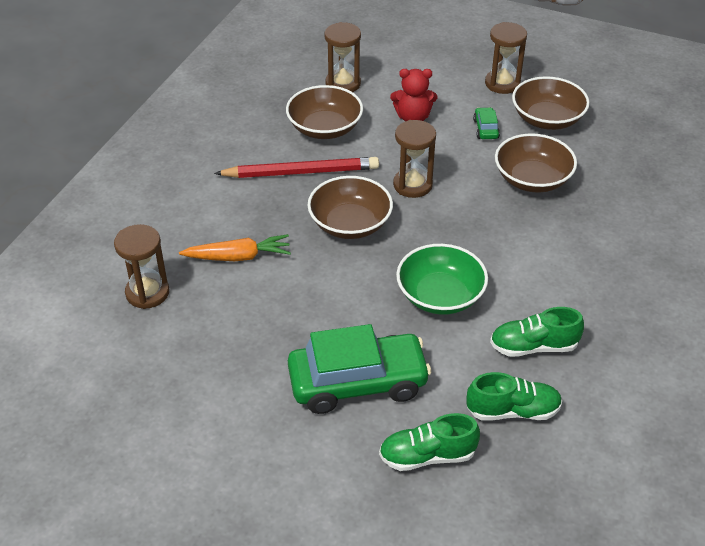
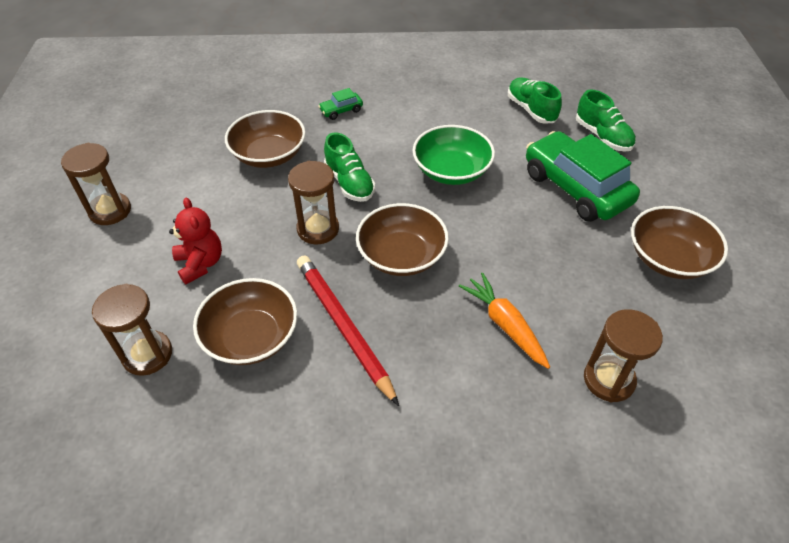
camera: 115 degrees left, 5 degrees up
(486, 129) = (201, 202): green car -> green car (341, 110)
(533, 346) = (466, 113): green shoe -> green shoe (349, 183)
(547, 119) = (168, 165): brown bowl -> brown bowl (668, 258)

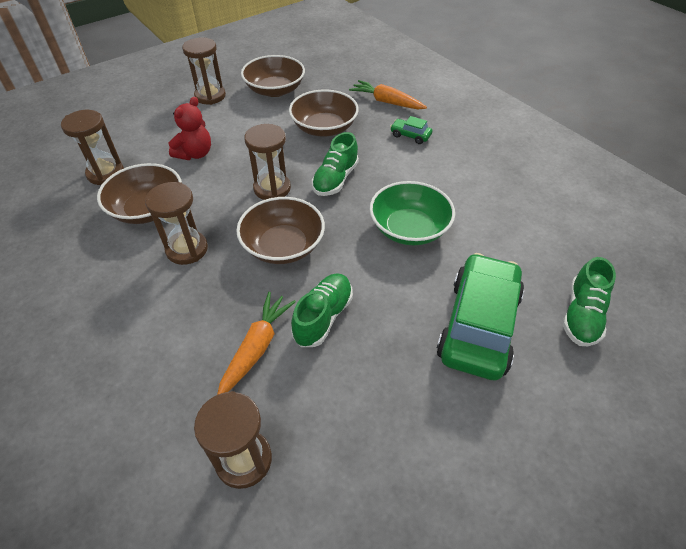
camera: 55 degrees right, 0 degrees up
(279, 99) = (387, 102): none -> orange carrot
(343, 327) = (187, 249): red pencil -> brown hourglass
(531, 110) = (553, 243): green shoe -> green shoe (323, 317)
(668, 258) = (453, 452): brown bowl -> brown bowl (275, 90)

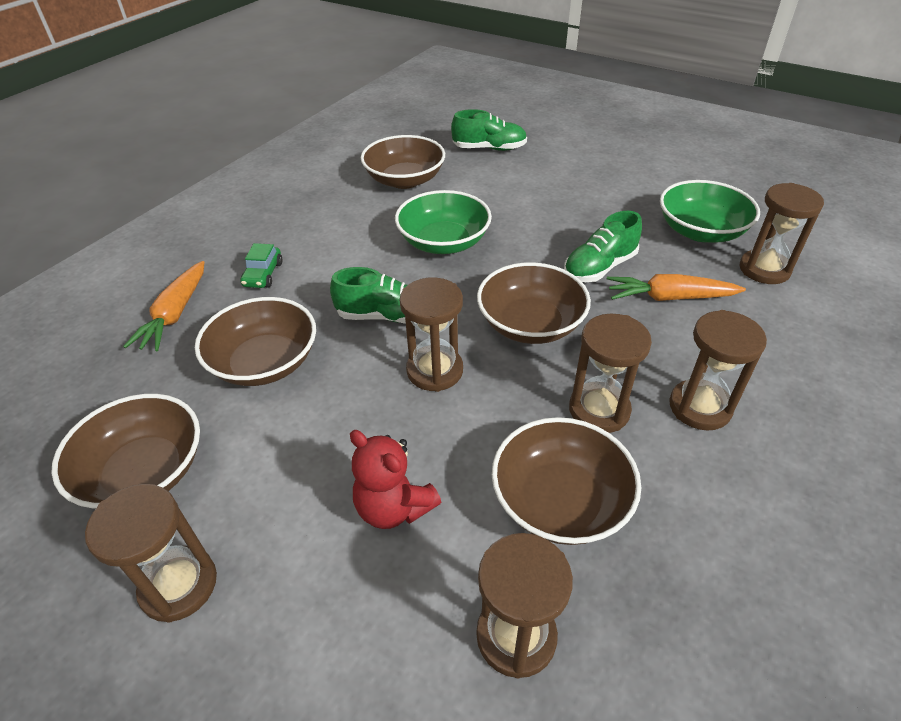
camera: 110 degrees left, 5 degrees down
(147, 302) = (700, 407): none -> brown hourglass
(195, 154) = (394, 507): red teddy bear -> red teddy bear turned 150 degrees counterclockwise
(323, 317) = (599, 267): green shoe -> green shoe turned 45 degrees counterclockwise
(335, 441) = (700, 231): none -> green bowl
(478, 325) = (537, 188): green car -> none
(524, 230) = (405, 180): none -> brown bowl

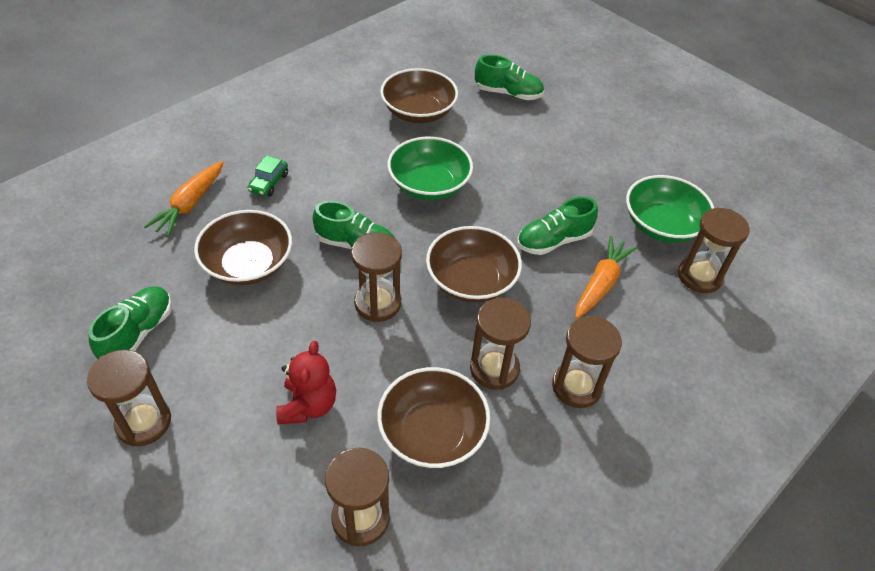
camera: 10 degrees right, 5 degrees up
(144, 472) = (138, 333): brown bowl -> green shoe
(394, 507) = (308, 405): red teddy bear -> red teddy bear turned 135 degrees counterclockwise
(669, 297) = (601, 284): orange carrot -> orange carrot turned 105 degrees clockwise

